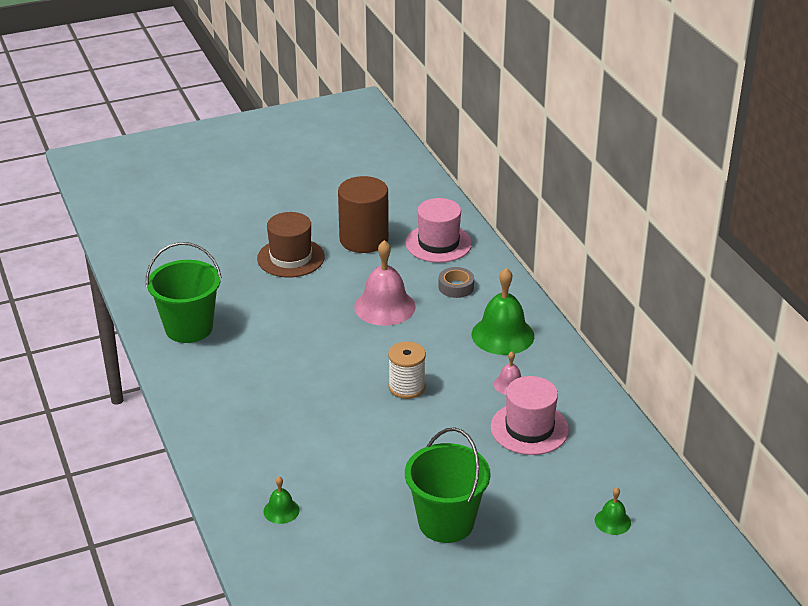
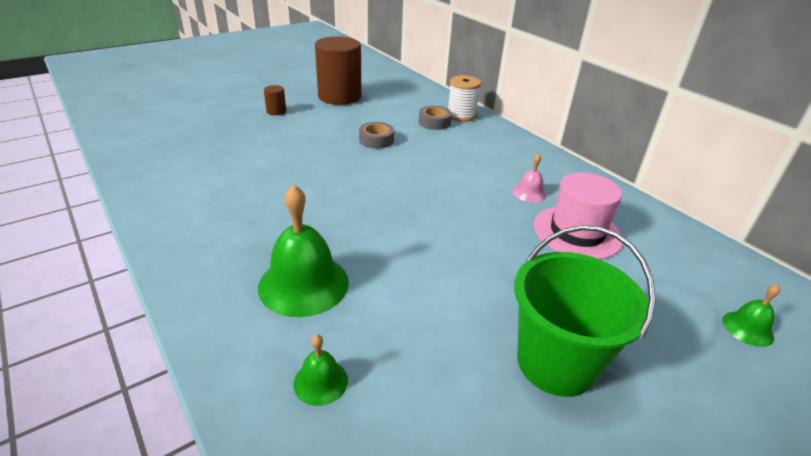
camera: 15 degrees left, 0 degrees up
(189, 328) = (175, 171): green bucket -> none
(291, 258) = (276, 111): brown hat -> brown cylinder
(384, 306) = (376, 140): pink bell -> grey tape
(406, 387) = (427, 205): white spool -> white spool (461, 115)
(438, 243) = (404, 96): pink hat -> none
(502, 335) = (496, 153): green bell -> green bell (304, 284)

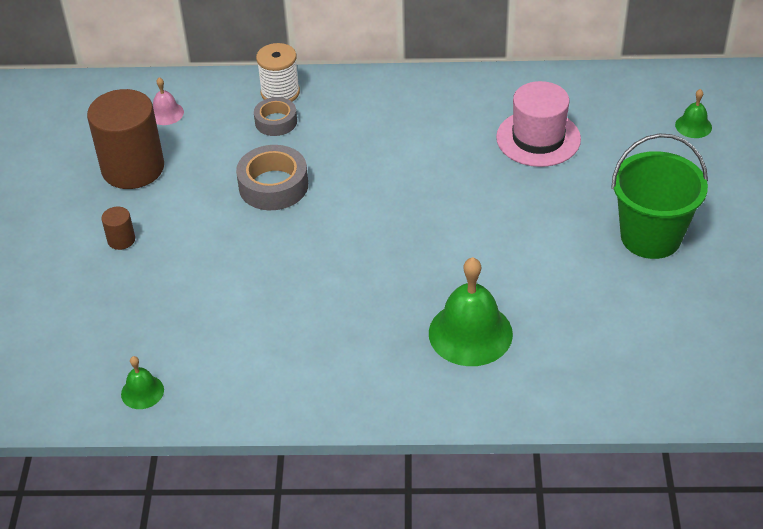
camera: 50 degrees left, 10 degrees up
(320, 382) = (580, 361): green bell -> green bell (142, 392)
(376, 140) = (273, 185): grey tape -> grey tape, size x1.57
(529, 193) = (463, 131): pink bell -> pink bell (166, 113)

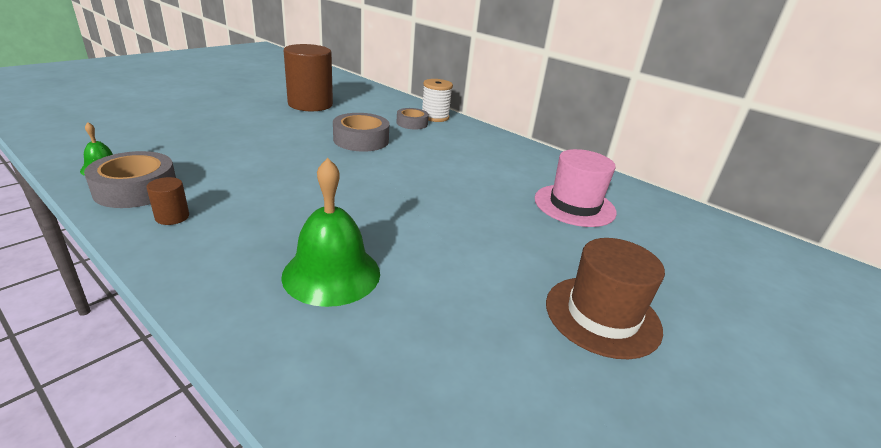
camera: 35 degrees right, 15 degrees down
(121, 240) = (247, 119): brown cylinder -> brown cylinder (172, 217)
(166, 113) = (365, 99): pink bell -> none
(215, 384) = (136, 189): none -> grey tape
(650, 237) = (602, 315): green bucket -> brown hat
(693, 126) = (740, 268): green bell -> none

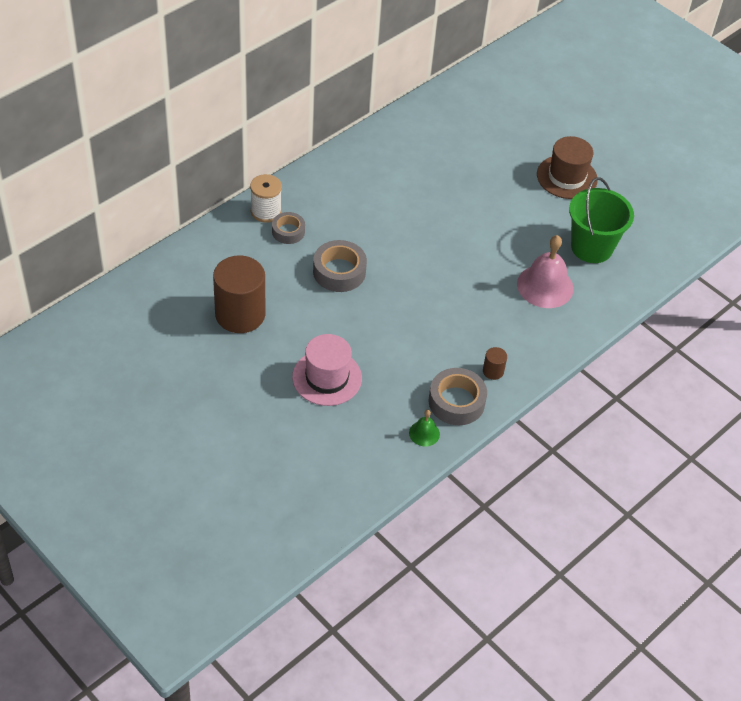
camera: 85 degrees left, 20 degrees up
(331, 273) = (545, 286): green bell -> pink bell
(431, 338) = (591, 247): none -> green bucket
(574, 205) = (447, 153): pink hat -> pink hat (327, 377)

